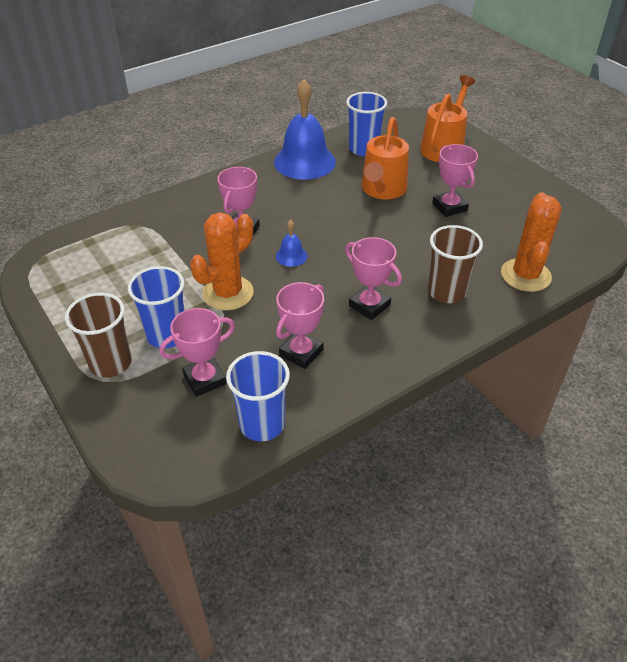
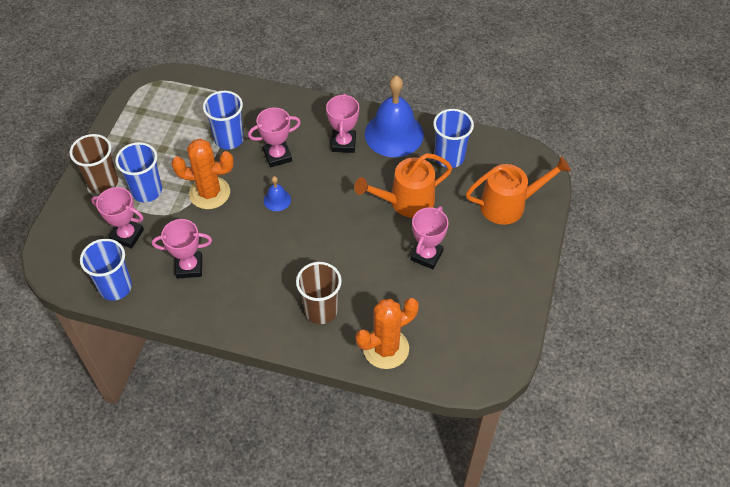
camera: 50 degrees right, 10 degrees up
(181, 249) = (229, 139): none -> blue cup
(369, 305) = (266, 275): pink trophy -> pink trophy (343, 143)

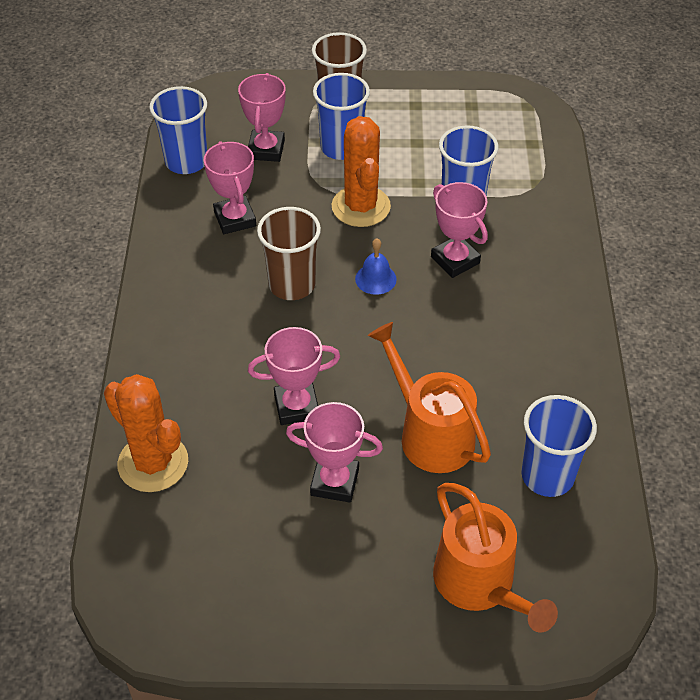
camera: 75 degrees right, 5 degrees down
(321, 310) = (201, 372): brown cup -> brown cup (292, 284)
(343, 143) = (513, 330): pink trophy -> pink trophy (296, 407)
(394, 134) = (562, 389): blue bell -> none

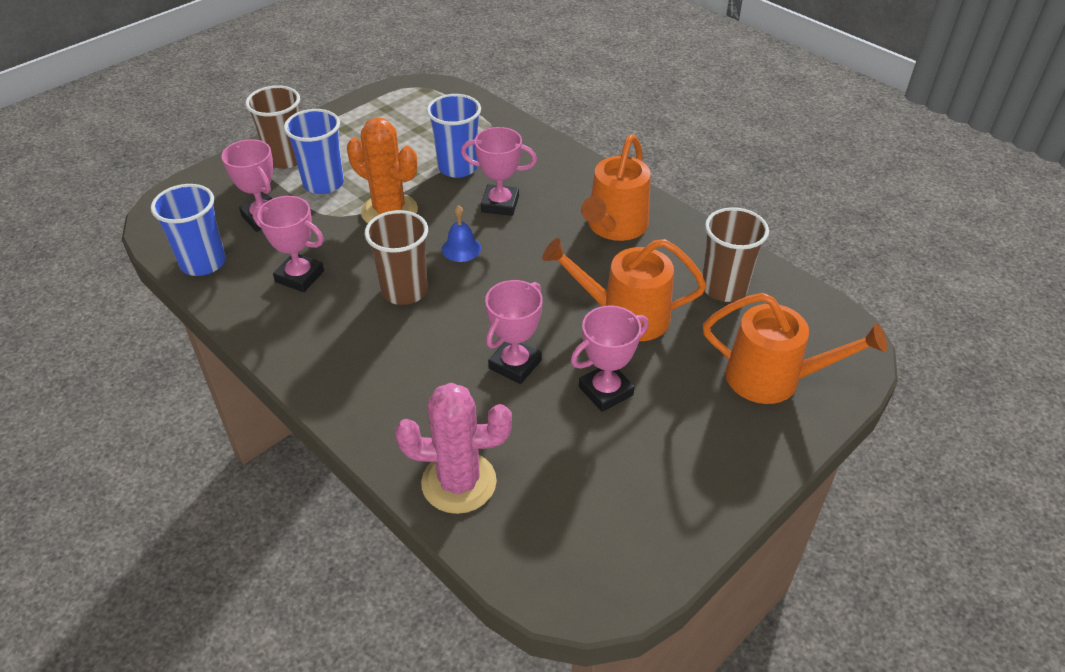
camera: 45 degrees left, 5 degrees down
(153, 463) = (459, 482): orange cactus -> pink cactus
(525, 349) = (614, 227): none -> orange watering can
(547, 476) = (724, 288): blue cup -> brown cup

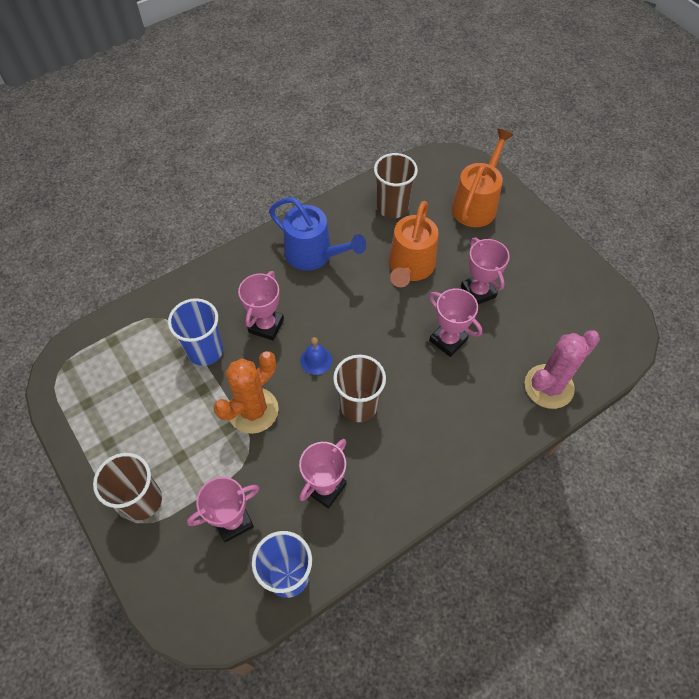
camera: 80 degrees left, 15 degrees up
(323, 183) = (195, 465): blue cup -> none
(459, 482) = (549, 386): pink cactus -> pink cactus turned 45 degrees clockwise
(614, 227) = (314, 255): orange watering can -> blue watering can

